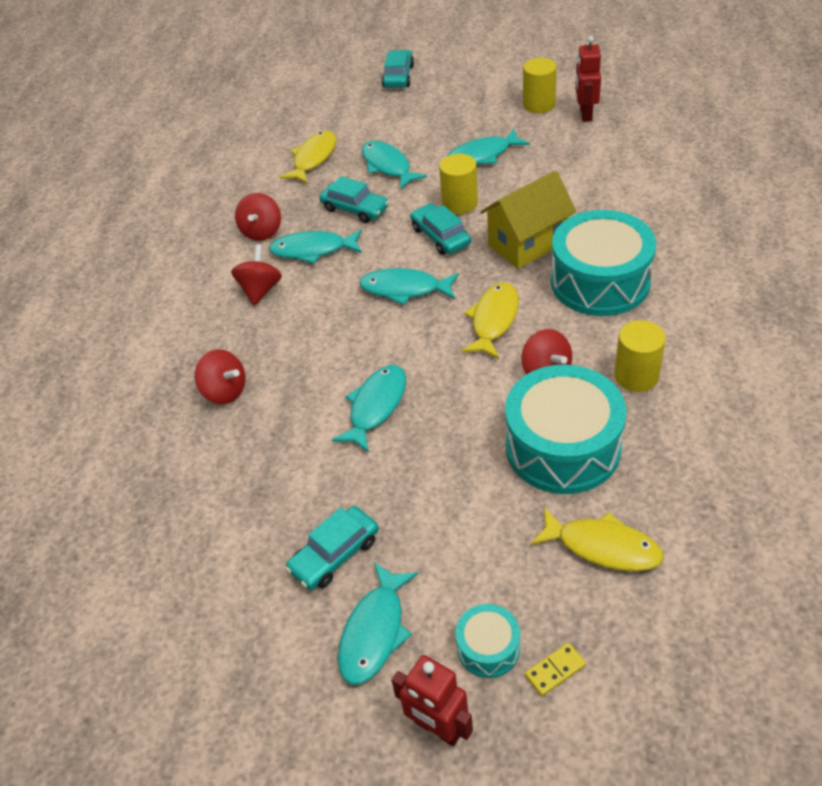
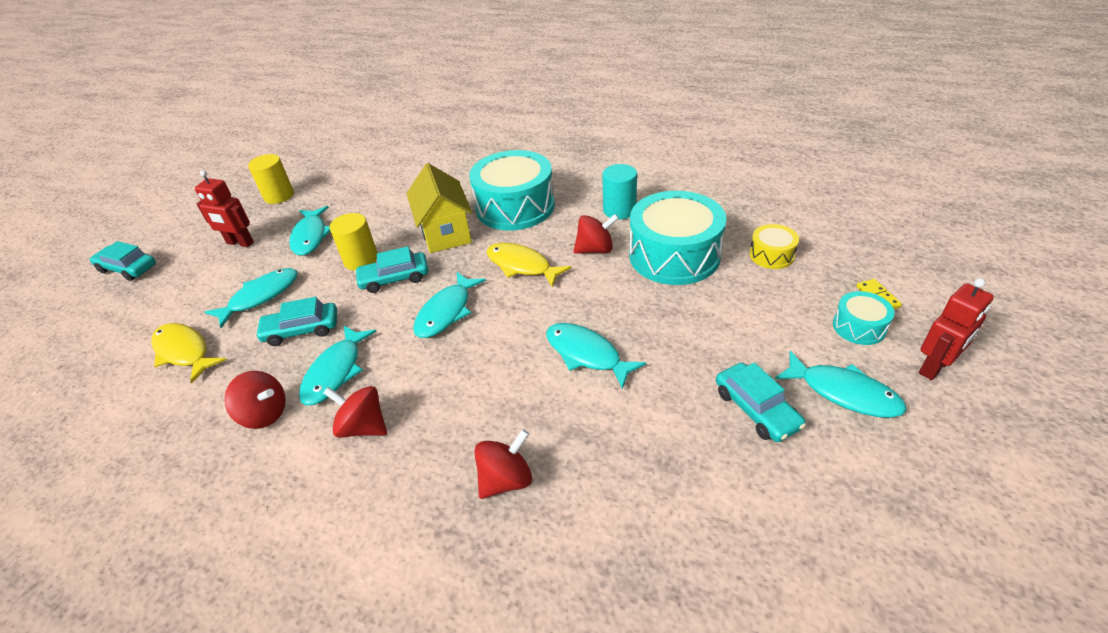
camera: 75 degrees left, 5 degrees down
(355, 209) = (301, 330): turquoise car -> turquoise car turned 150 degrees counterclockwise
(388, 166) = (260, 297): turquoise fish -> turquoise fish turned 150 degrees clockwise
(585, 114) = (319, 177): red robot -> red robot (240, 243)
(602, 547) = (771, 255): yellow fish -> yellow drum
(636, 376) = (619, 210): yellow cylinder -> turquoise cylinder

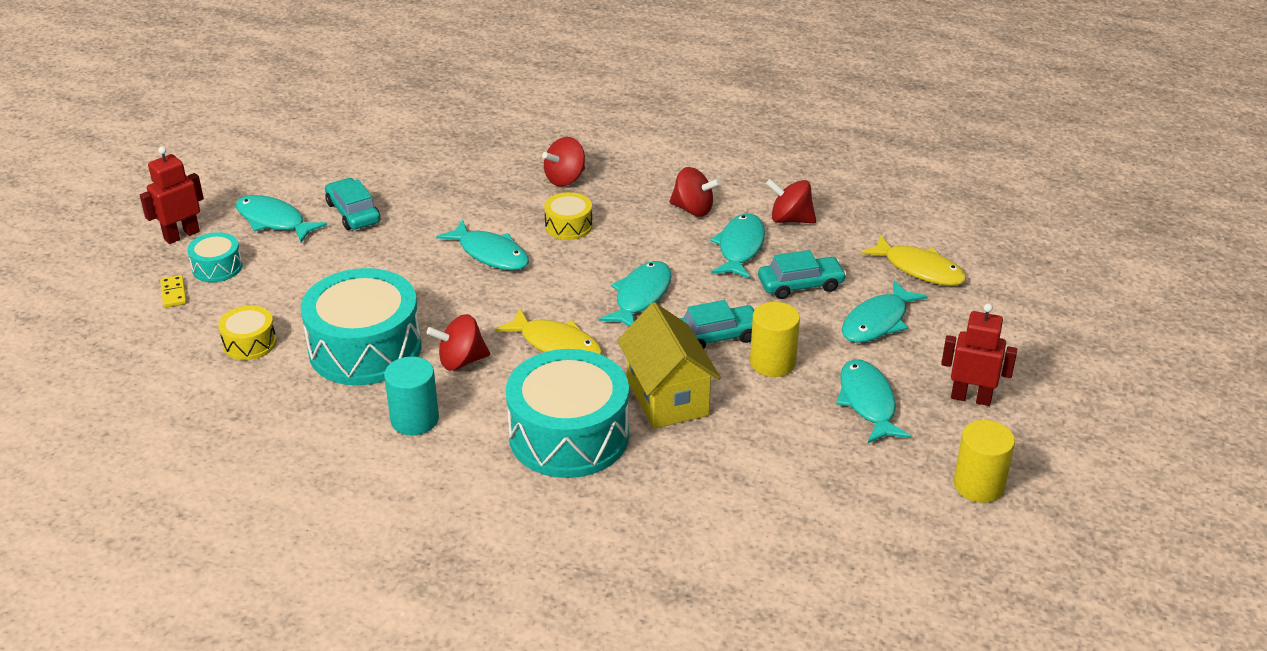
camera: 175 degrees right, 5 degrees down
(128, 268) = (1104, 367): turquoise car -> none
(506, 396) = (568, 226): none -> yellow drum

